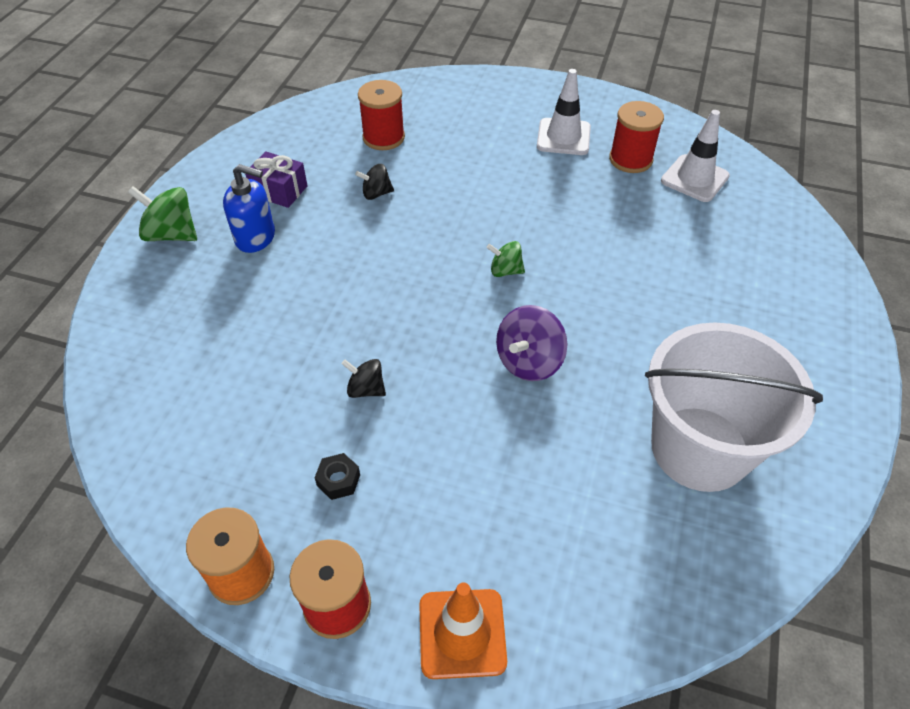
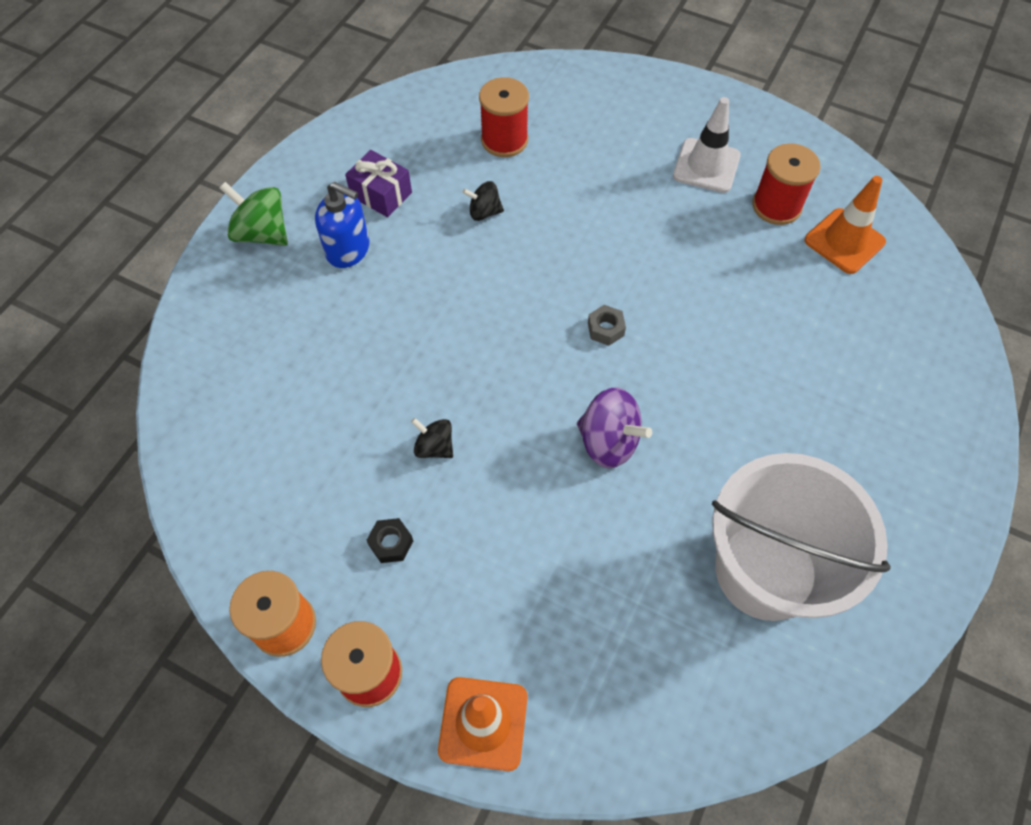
camera: 10 degrees right, 10 degrees up
(505, 271) = (605, 329): green spinning top -> grey nut
(529, 361) = (608, 442): purple spinning top -> purple spinning top turned 105 degrees counterclockwise
(694, 178) = (844, 241): white traffic cone -> orange traffic cone

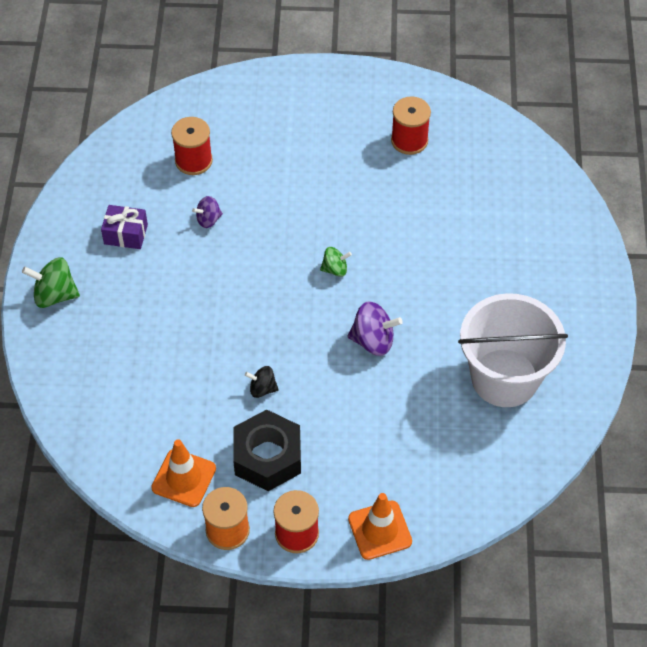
camera: 25 degrees left, 5 degrees down
(348, 250) = (126, 283): blue soap dispenser -> none
(391, 543) = (267, 457): black nut -> black nut, size x2.45
(484, 212) = (208, 219): black spinning top -> purple spinning top
(605, 329) = (335, 269): grey nut -> green spinning top
(706, 166) = (348, 128): white traffic cone -> none
(844, 241) = (465, 149): orange traffic cone -> orange traffic cone (184, 478)

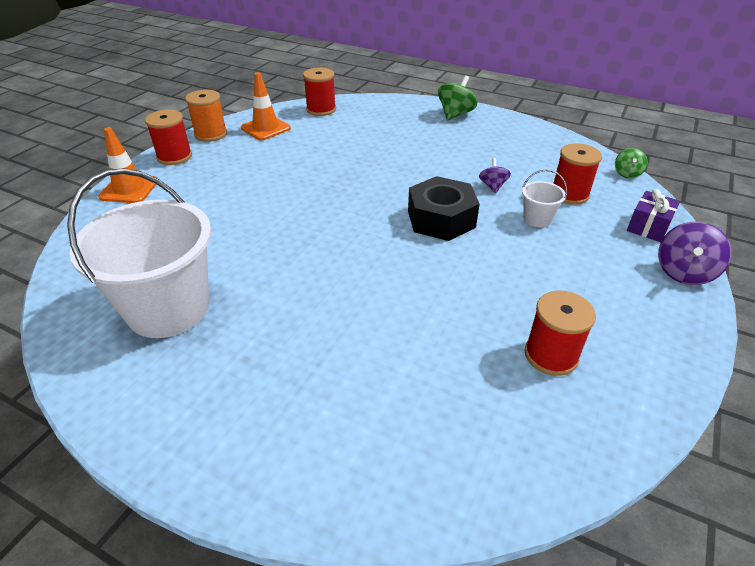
camera: 115 degrees right, 15 degrees down
(104, 443) = (321, 109): none -> red spool
(126, 234) = (497, 148): purple gift -> purple gift (648, 227)
(248, 176) = (537, 219): none -> white bucket
(262, 389) = (302, 171): black spinning top -> none
(267, 457) = (244, 160): black nut -> black nut (441, 219)
(335, 269) = (390, 238): green spinning top -> green spinning top (627, 173)
(373, 340) = (293, 237): purple spinning top -> purple spinning top (684, 272)

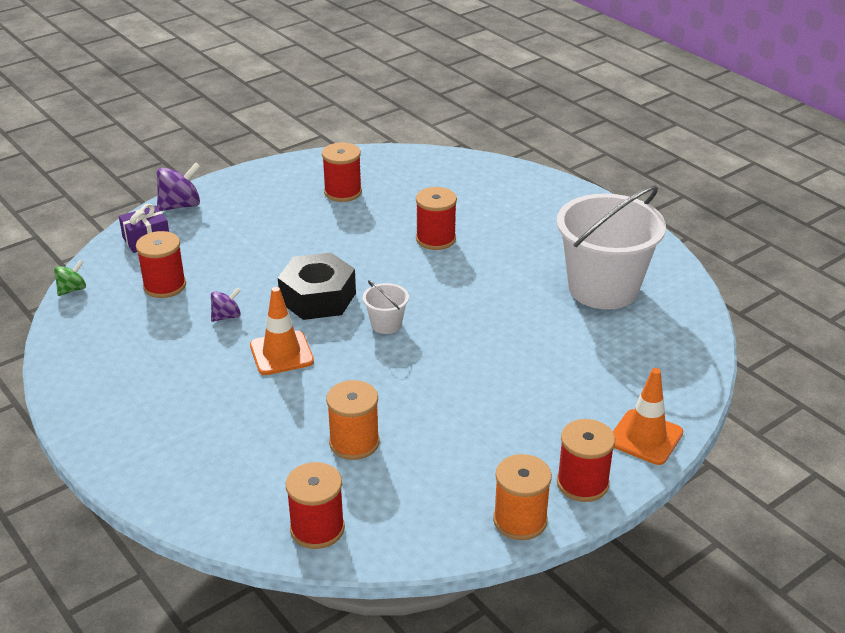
camera: 155 degrees left, 5 degrees down
(265, 128) = (430, 507): orange traffic cone -> orange traffic cone (281, 353)
(330, 142) = (354, 443): none -> orange spool
(383, 317) = (435, 239): none -> red spool
(455, 114) = (129, 445): green spinning top -> none
(492, 186) = (226, 316): purple spinning top -> purple spinning top turned 150 degrees counterclockwise
(537, 219) = (230, 272): white bucket -> white bucket (386, 324)

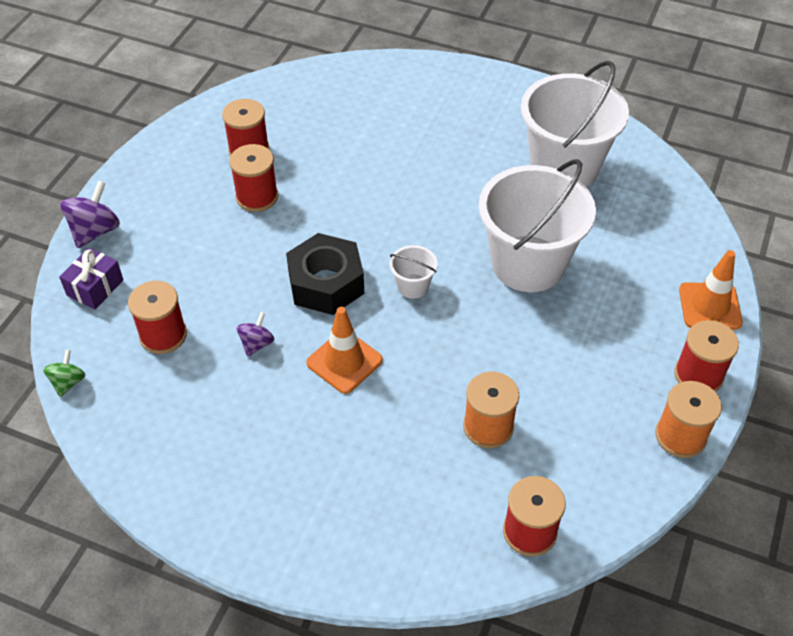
camera: 30 degrees left, 15 degrees up
(435, 239) = (380, 171): red spool -> red spool (257, 197)
(501, 344) = (528, 264): none -> white bucket

